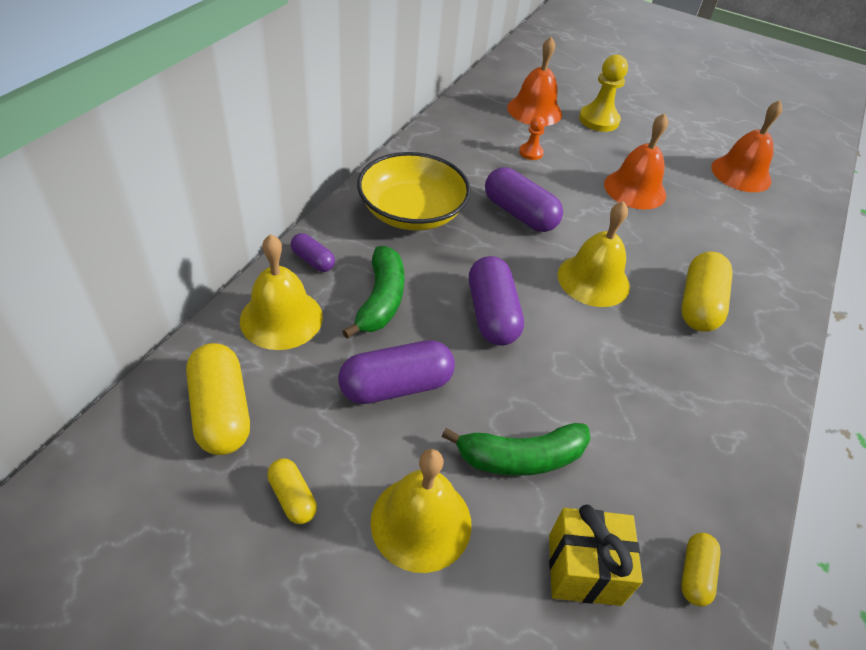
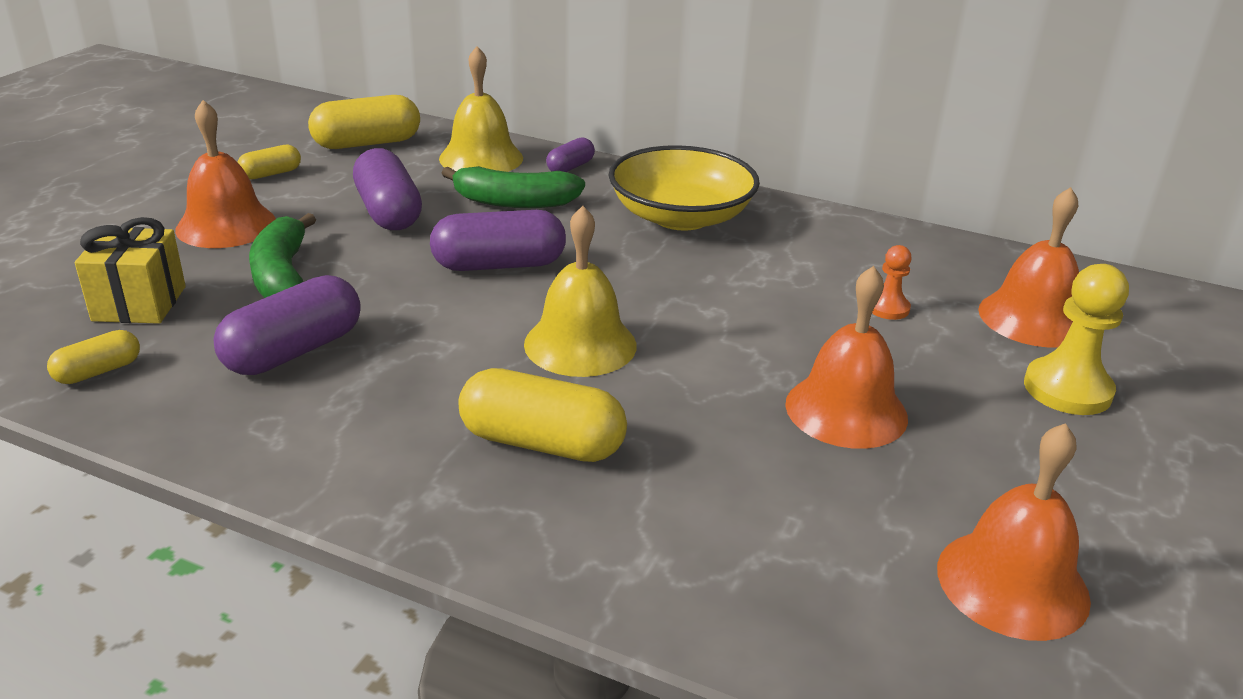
camera: 90 degrees right, 15 degrees down
(421, 522) = (226, 225): yellow bell -> orange bell
(519, 214) = (713, 291): purple capsule -> purple capsule (294, 351)
(695, 574) = (98, 371): yellow capsule -> yellow capsule turned 60 degrees counterclockwise

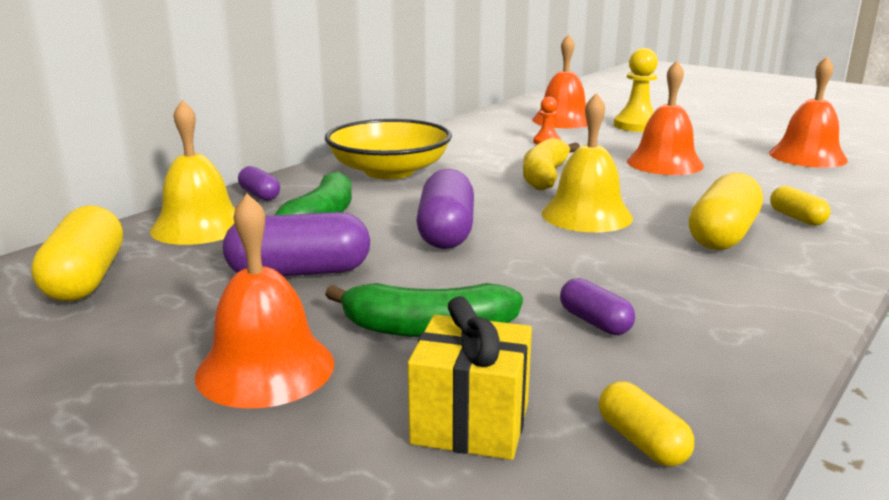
camera: 75 degrees left, 10 degrees down
(271, 174) = (119, 340): yellow capsule -> yellow capsule (796, 218)
(294, 351) = (595, 322): purple capsule -> purple capsule, size x0.54
(718, 312) = (545, 176): none -> yellow banana

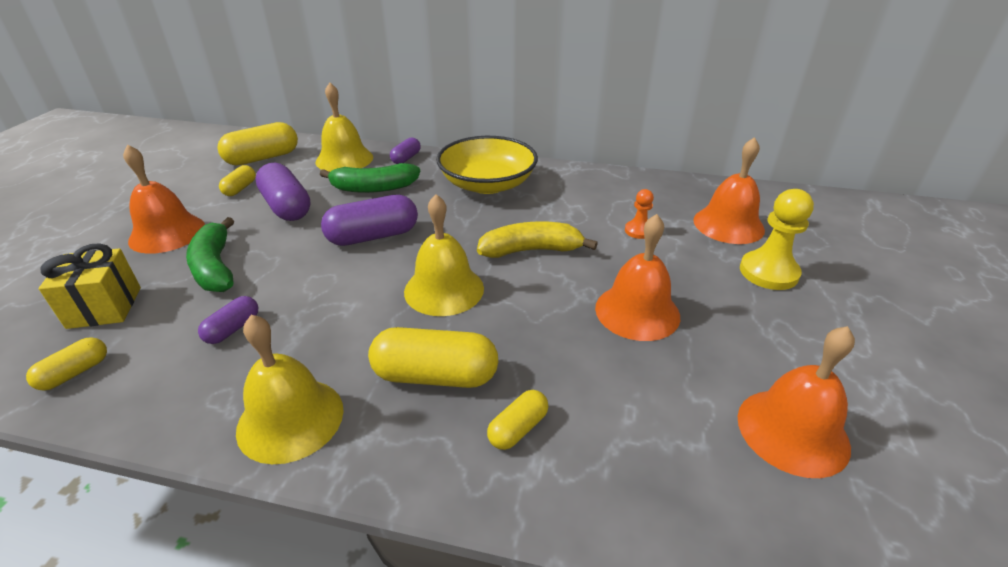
camera: 65 degrees right, 15 degrees up
(181, 302) = (240, 188): none -> yellow capsule
(771, 299) = (290, 419): none -> yellow bell

